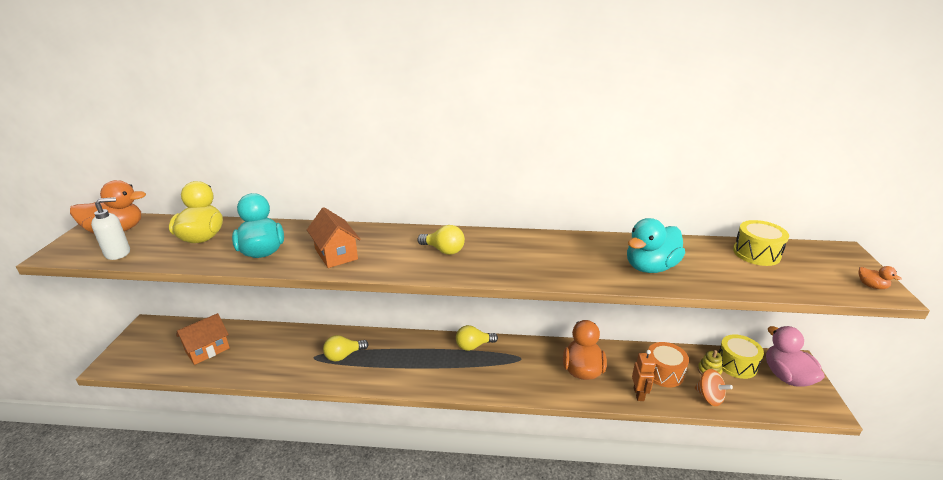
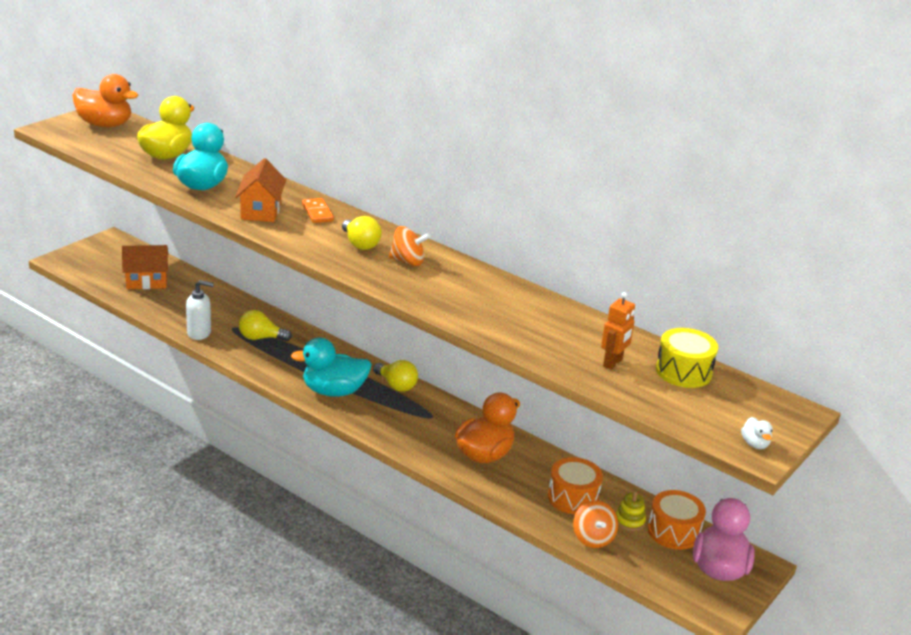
camera: 30 degrees right, 0 degrees up
(118, 253) = (91, 145): white soap dispenser -> white soap dispenser (199, 333)
(381, 238) = (317, 213): none -> orange domino
(473, 346) = (396, 385): yellow light bulb -> yellow light bulb turned 150 degrees counterclockwise
(493, 250) = (407, 261): none -> orange spinning top
(639, 394) = (517, 500): orange robot -> orange robot (613, 363)
(650, 267) = (540, 335): turquoise duck -> turquoise duck (334, 391)
(736, 364) = (673, 531): yellow drum -> orange drum
(871, 286) = (754, 444): orange duck -> white duck

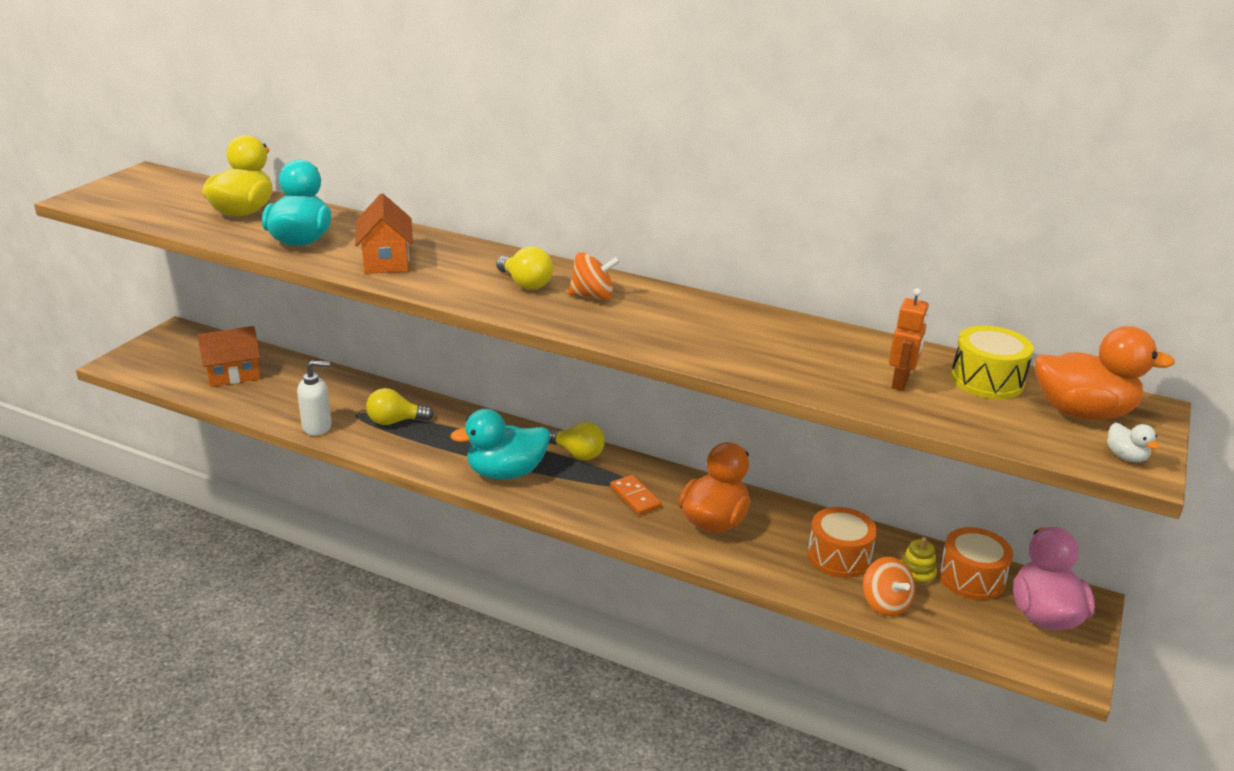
camera: 10 degrees left, 0 degrees up
(105, 125) = (153, 186): orange duck -> orange duck (1082, 412)
(317, 213) = (457, 254): orange domino -> orange domino (635, 497)

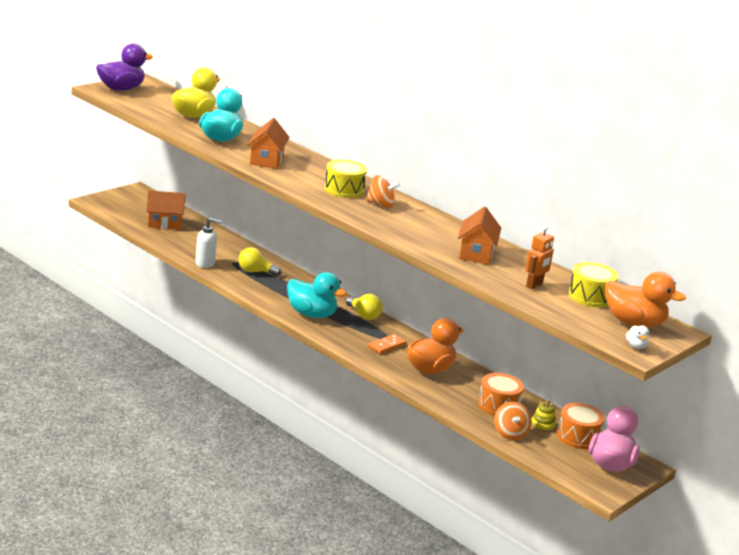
camera: 15 degrees right, 5 degrees down
(115, 192) = (121, 89): none -> purple duck
(506, 472) = (311, 314): turquoise duck -> turquoise duck turned 150 degrees counterclockwise
(525, 284) = (344, 189): yellow light bulb -> yellow drum
(635, 497) = (387, 346): orange domino -> orange domino turned 60 degrees clockwise
(780, 347) = (476, 253): none -> orange house

